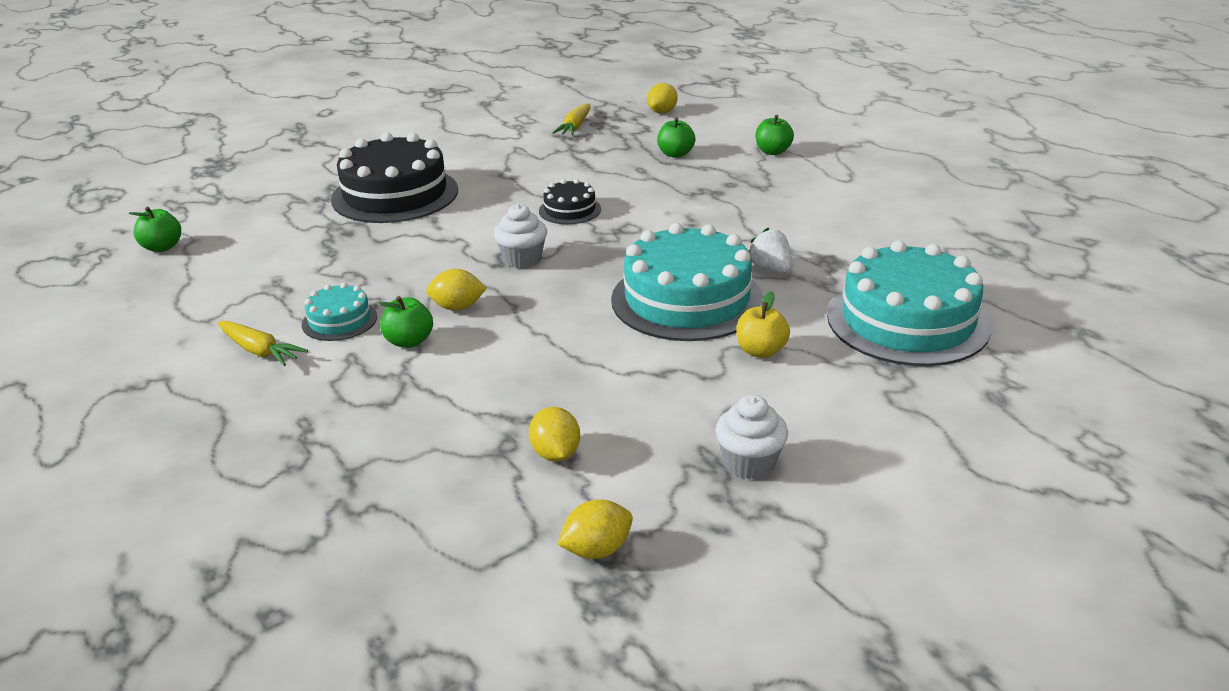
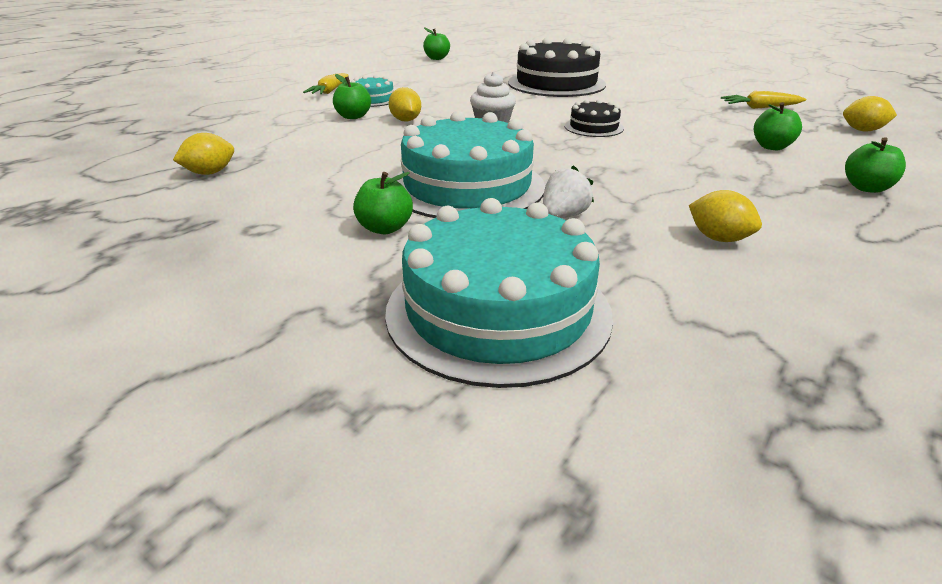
camera: 70 degrees right, 0 degrees up
(597, 550) = (82, 201): yellow lemon -> yellow lemon (718, 238)
(749, 463) = (183, 243): white cupcake -> none
(761, 351) = (385, 228): yellow apple -> green apple

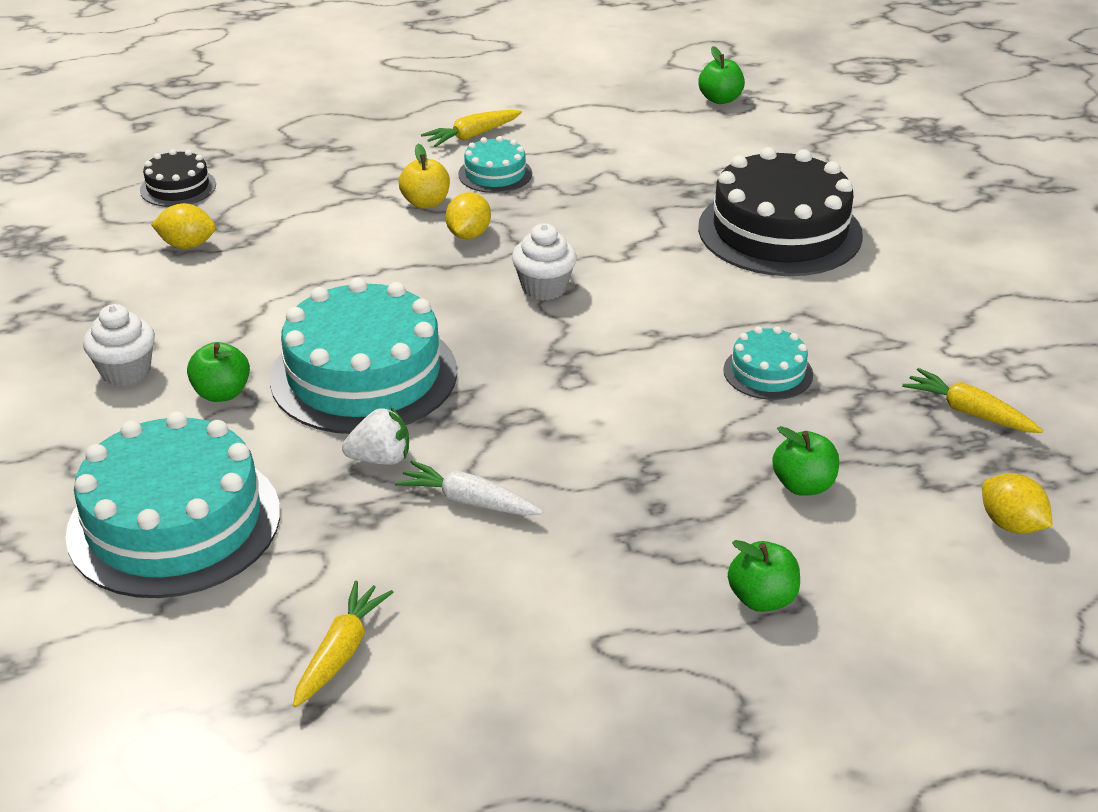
camera: 40 degrees right, 5 degrees up
(278, 246) = (126, 372): none -> white cupcake
(353, 117) = (426, 203): green apple -> yellow apple
(593, 127) = (655, 345): black cake -> black cake (178, 187)
(656, 212) = (469, 501): none -> white carrot
(662, 120) = (768, 372): none -> turquoise cake
(718, 238) = (462, 561): yellow lemon -> none
(776, 320) = (341, 653): none -> yellow carrot

